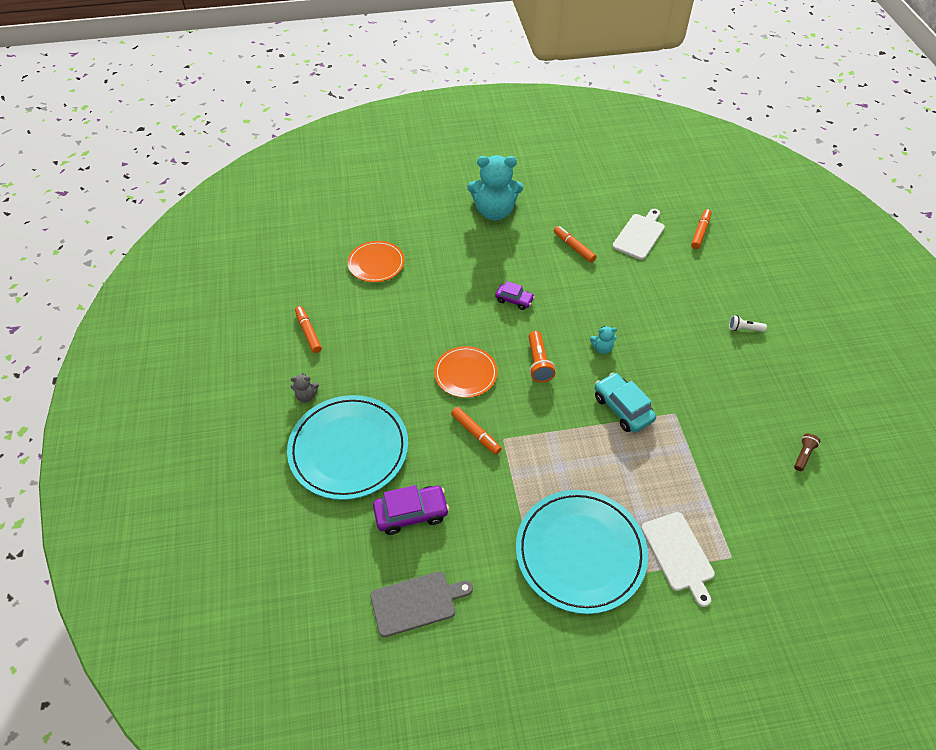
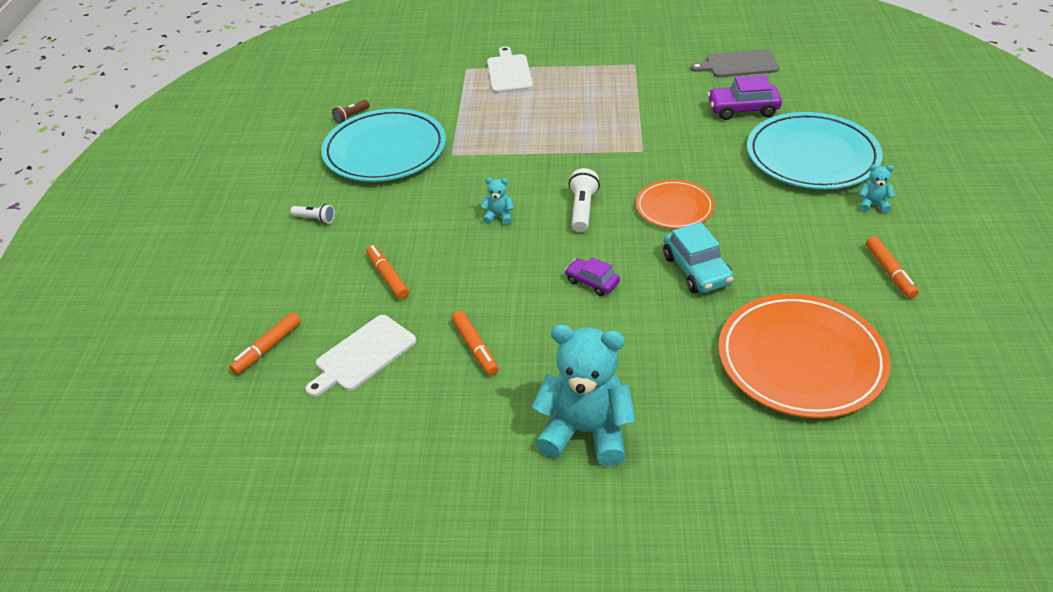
camera: 165 degrees left, 10 degrees down
(306, 396) = (873, 204): grey teddy bear -> turquoise teddy bear
(376, 264) = (801, 359): orange plate -> orange plate, size x1.77
(475, 433) = (671, 157): orange marker -> orange marker (388, 277)
(538, 363) = (582, 209): orange flashlight -> white flashlight
(580, 552) = (592, 78): turquoise plate -> turquoise plate (385, 150)
(622, 408) = (504, 163): turquoise car -> turquoise car (696, 270)

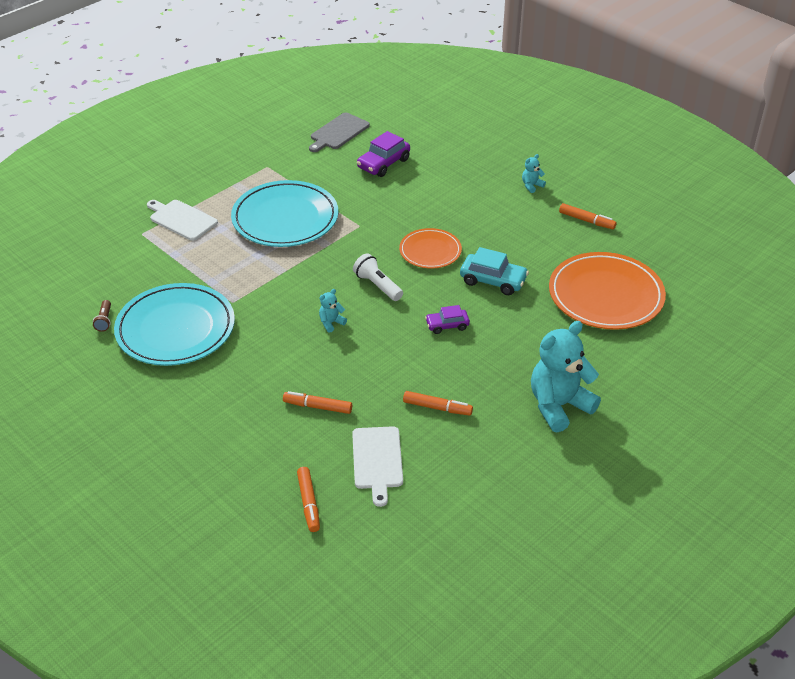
camera: 50 degrees left, 0 degrees up
(315, 219) = (202, 406): white flashlight -> none
(812, 156) = (463, 173): turquoise plate -> turquoise plate (285, 218)

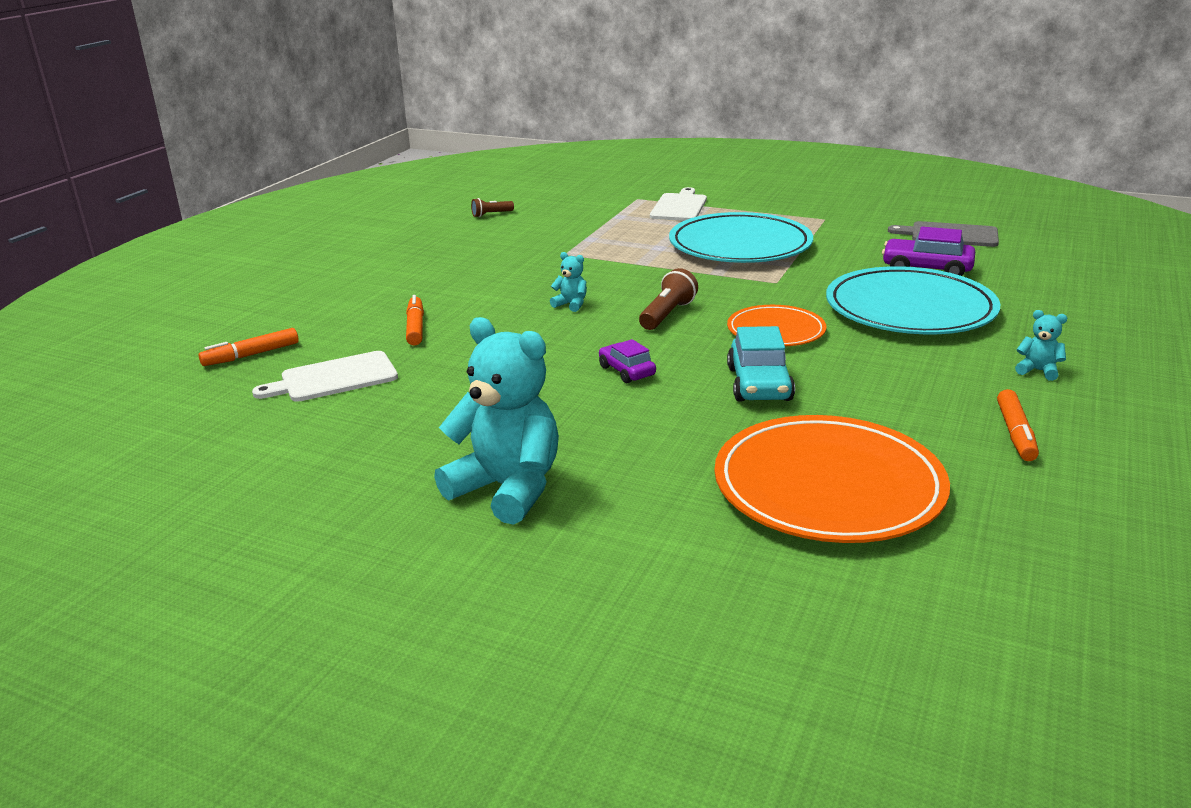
camera: 70 degrees right, 15 degrees down
(175, 329) = (501, 241): turquoise plate -> turquoise plate (910, 309)
(377, 285) = (667, 314): white flashlight -> brown flashlight
(437, 408) = (451, 396): orange marker -> none

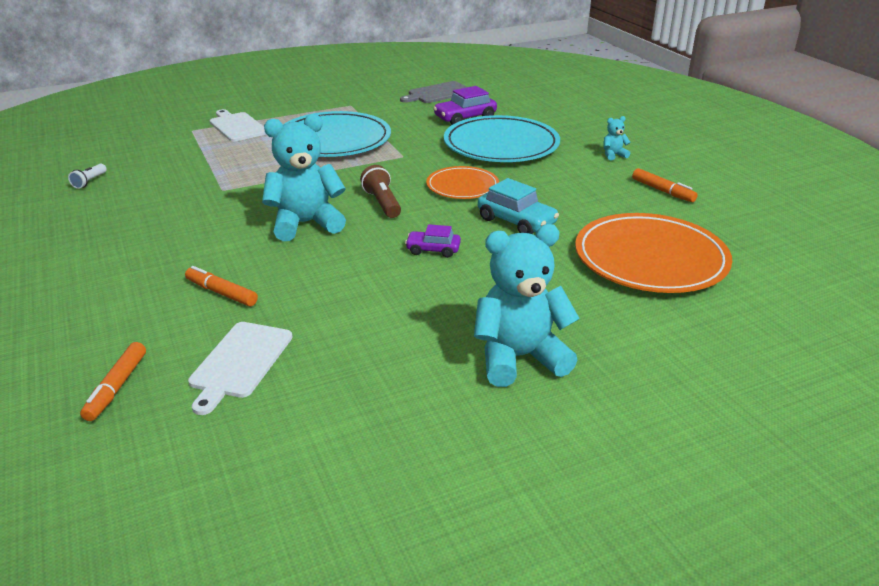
camera: 50 degrees left, 5 degrees up
(491, 214) = (89, 181): brown flashlight -> white flashlight
(571, 304) = (305, 224): turquoise teddy bear -> turquoise teddy bear, size x2.36

